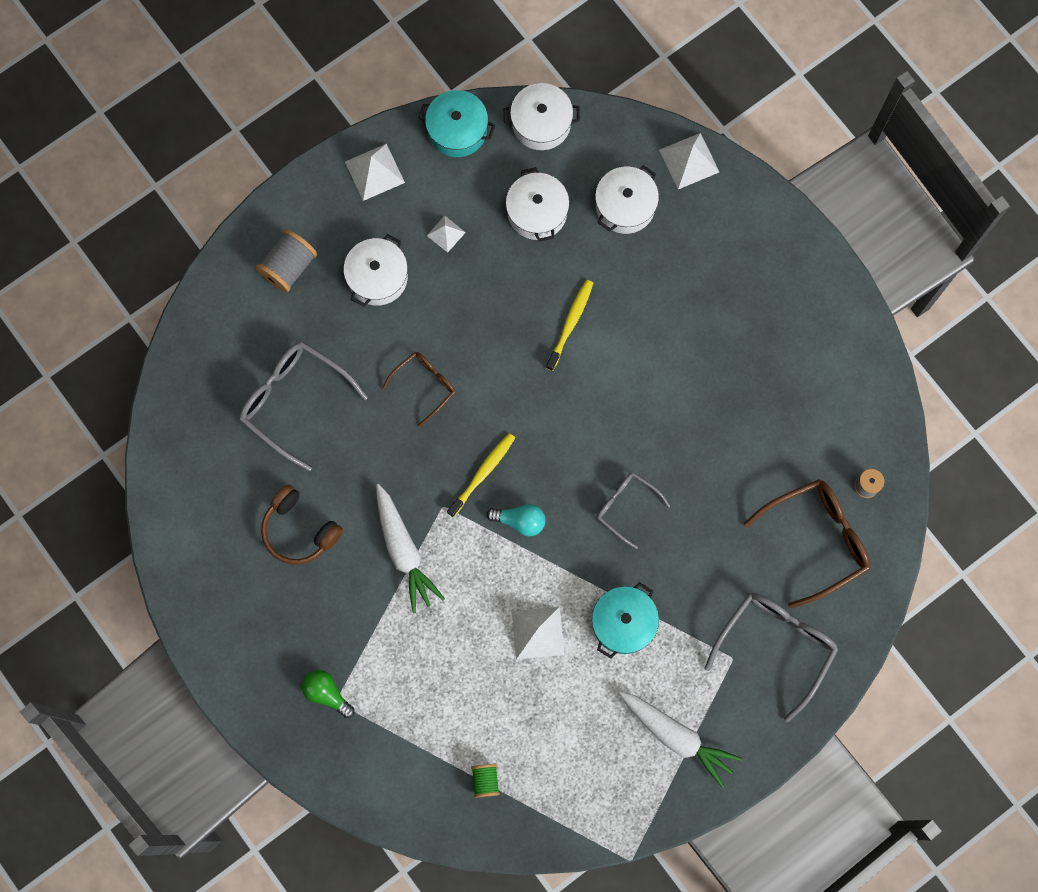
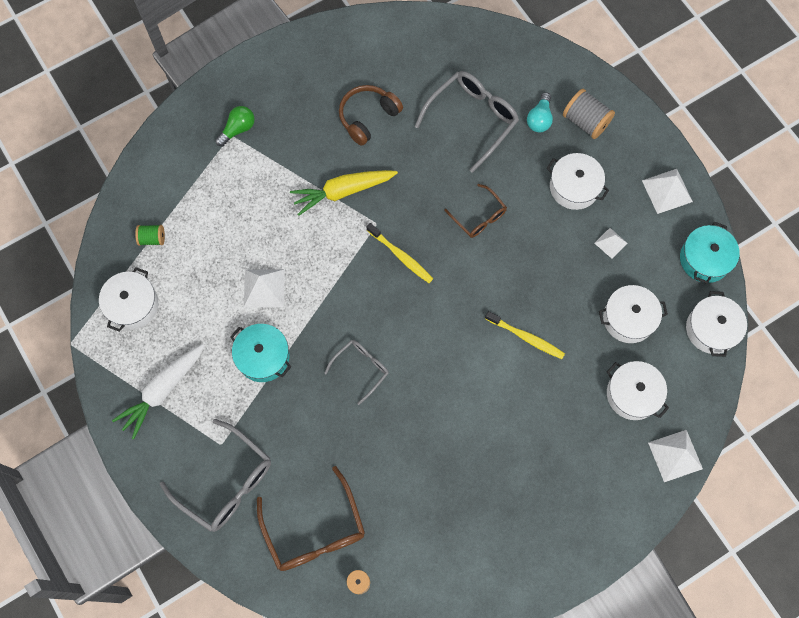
camera: 95 degrees right, 5 degrees down
(404, 551) = (343, 191): white carrot -> yellow carrot
(520, 521) = (358, 282): turquoise light bulb -> turquoise light bulb (539, 119)
(574, 791) = (132, 305): none -> white pot

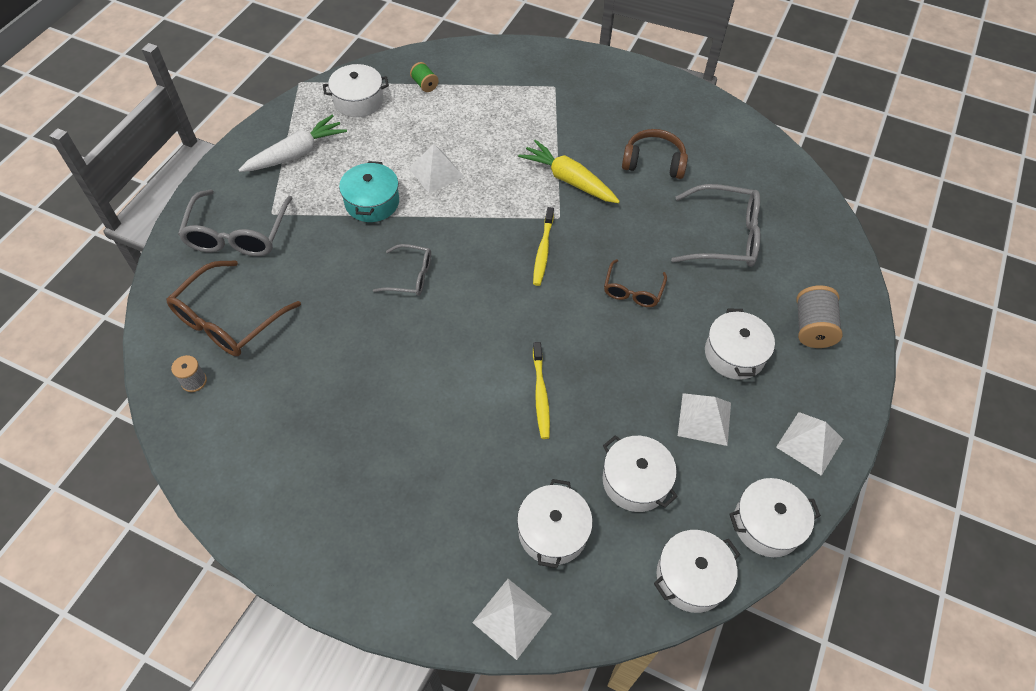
camera: 55 degrees right, 15 degrees down
(163, 390) = (296, 154): white carrot -> white carrot turned 135 degrees clockwise
(238, 129) = (564, 88): green light bulb -> none
(539, 119) = (776, 288): turquoise light bulb -> none
(610, 243) = (704, 419): white pyramid -> white pyramid, size x1.66
(704, 259) = (767, 524): turquoise pot -> white pot

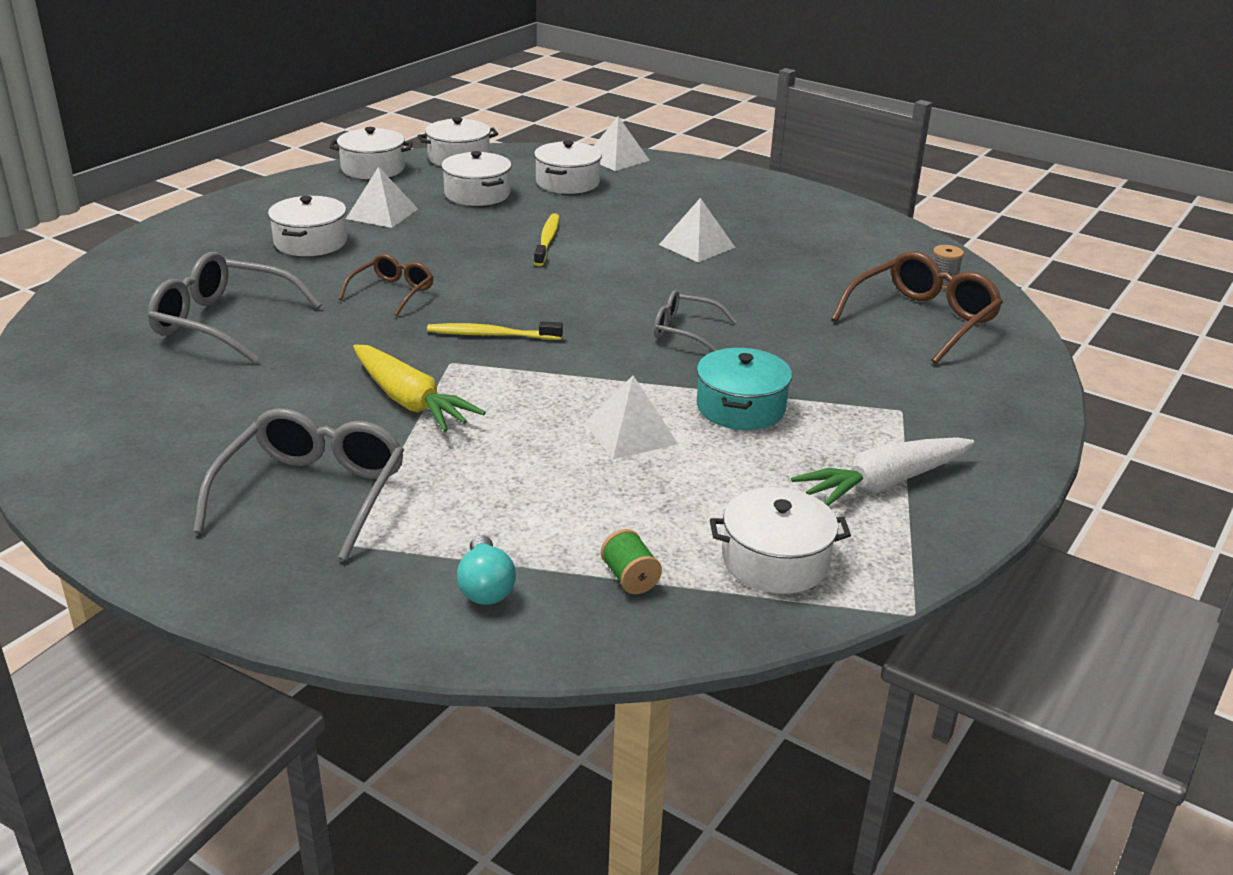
camera: 170 degrees left, 25 degrees down
(238, 234) = (945, 393): grey glasses -> grey glasses (313, 494)
(486, 73) = (485, 587): none -> turquoise light bulb
(543, 250) = (492, 335): yellow toothbrush -> yellow toothbrush turned 105 degrees counterclockwise
(653, 162) = (251, 408): brown headphones -> none
(809, 443) = (289, 194): white pyramid -> white pyramid (696, 246)
(812, 328) = (199, 249): grey spool -> none

